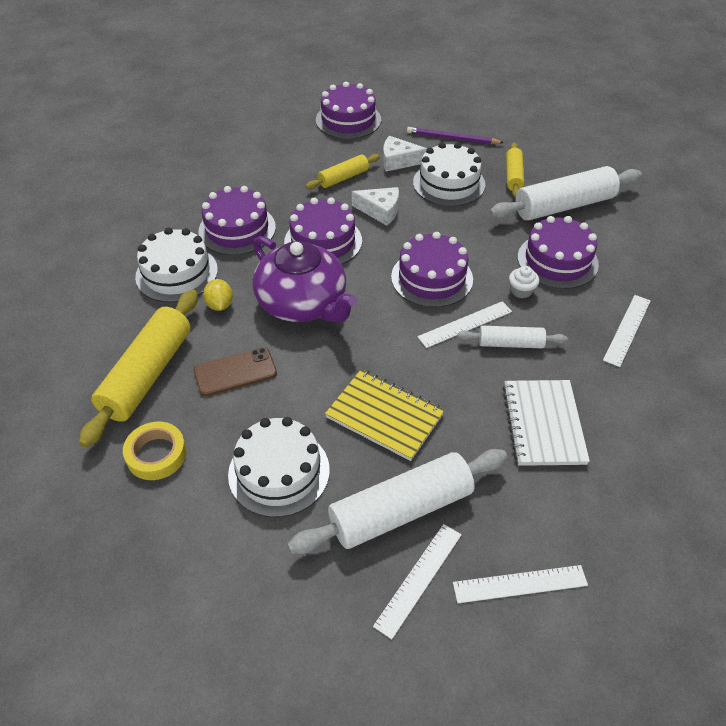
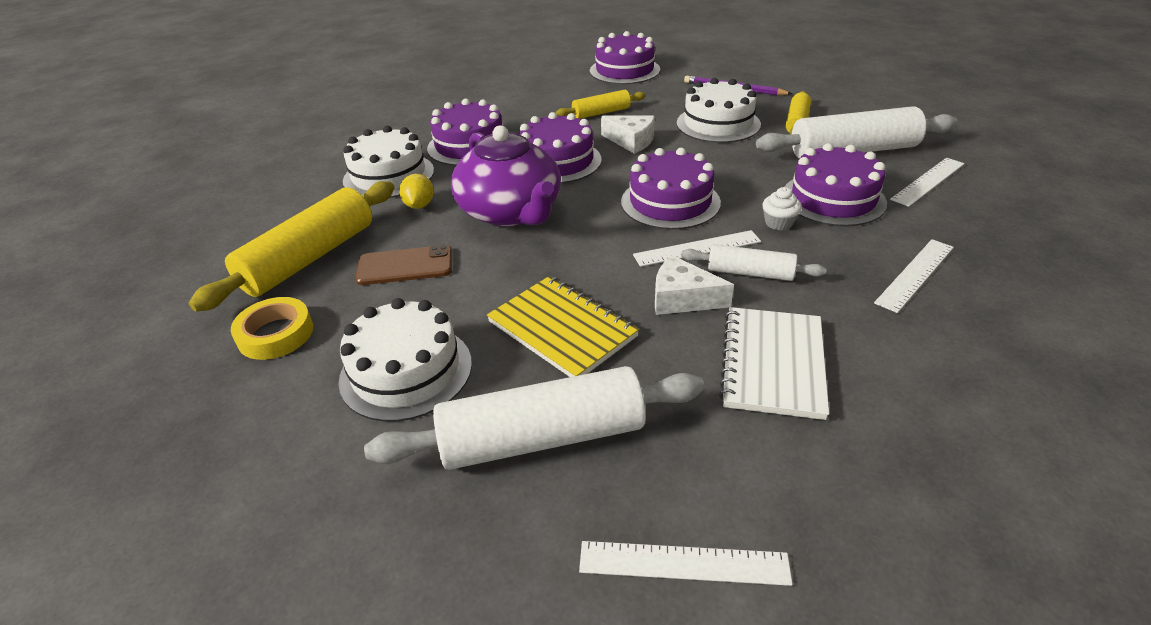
camera: 15 degrees right, 10 degrees down
(398, 161) = (667, 103): white cheese -> white cheese (682, 298)
(418, 579) = (534, 528): white ruler -> white ruler (928, 181)

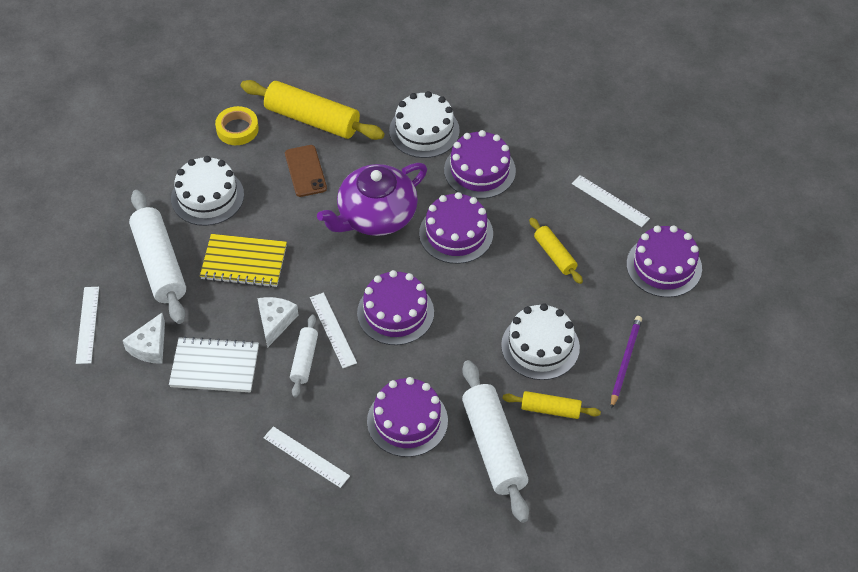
camera: 80 degrees right, 15 degrees up
(419, 205) = (381, 160): yellow lemon -> none
(562, 329) = (244, 262): yellow notebook -> yellow notebook turned 60 degrees clockwise
(631, 141) = (498, 282): white cheese -> white cheese (150, 346)
(779, 223) = (369, 381): white cupcake -> none
(928, 181) = (441, 494): white ruler -> white ruler (610, 201)

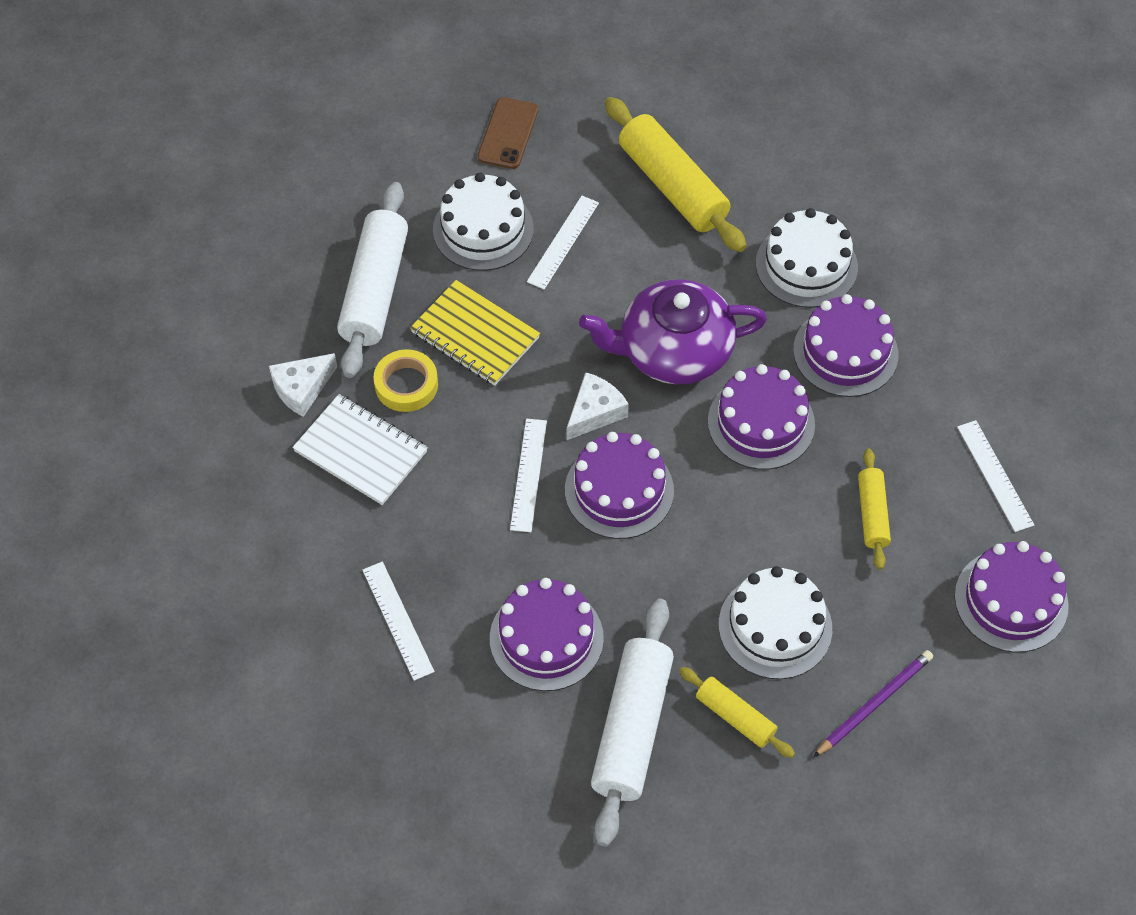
camera: 30 degrees right, 5 degrees up
(87, 324) = (248, 326): white ruler -> white ruler (563, 242)
(237, 129) = (572, 157): yellow tape -> yellow tape (406, 385)
(275, 322) = (466, 430): white cheese -> white cheese (595, 412)
(304, 360) = (470, 496): white rolling pin -> none
(305, 171) = (622, 251): brown phone -> brown phone (508, 133)

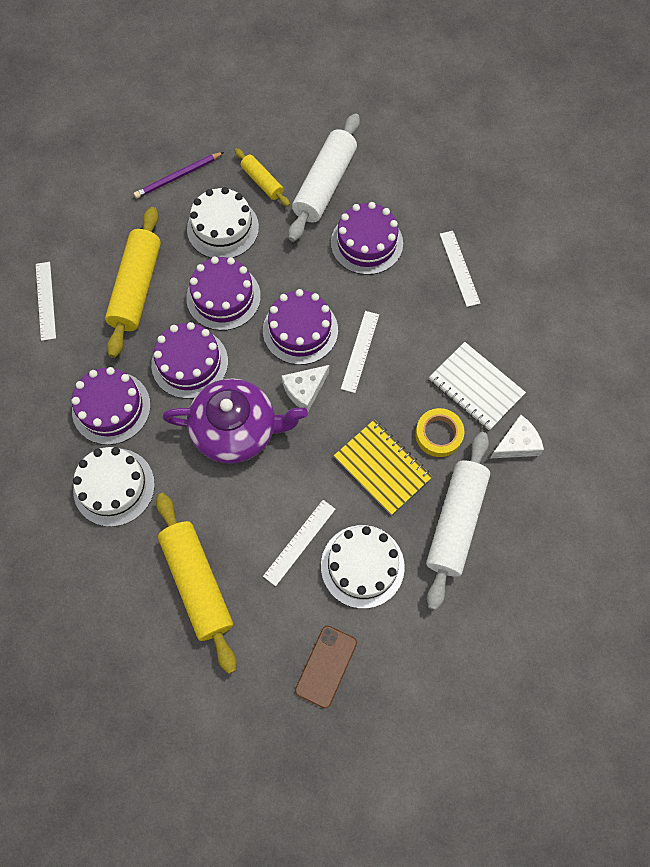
camera: 170 degrees left, 10 degrees up
(872, 514) = (136, 288): yellow rolling pin -> yellow rolling pin, size x1.86
(1011, 600) = (72, 221): purple cake -> purple cake (223, 297)

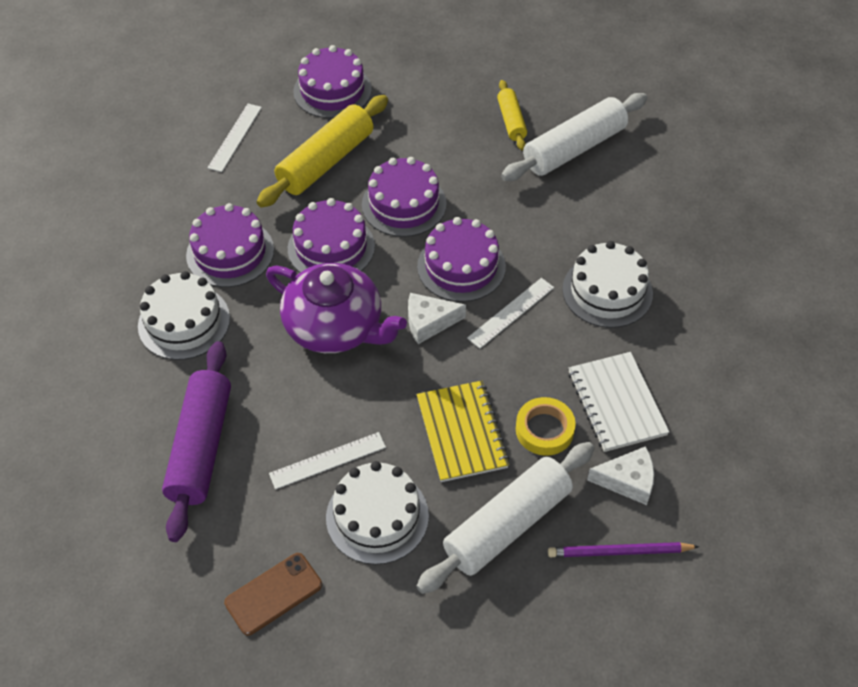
camera: 30 degrees right, 15 degrees down
(178, 177) = (431, 85): purple pencil -> purple pencil (620, 552)
(197, 583) = (201, 447): yellow rolling pin -> purple rolling pin
(223, 228) = (444, 145): white cake -> white cake (607, 291)
(366, 243) = (584, 217): purple cake -> purple cake (332, 90)
(459, 268) = (672, 282): white ruler -> none

